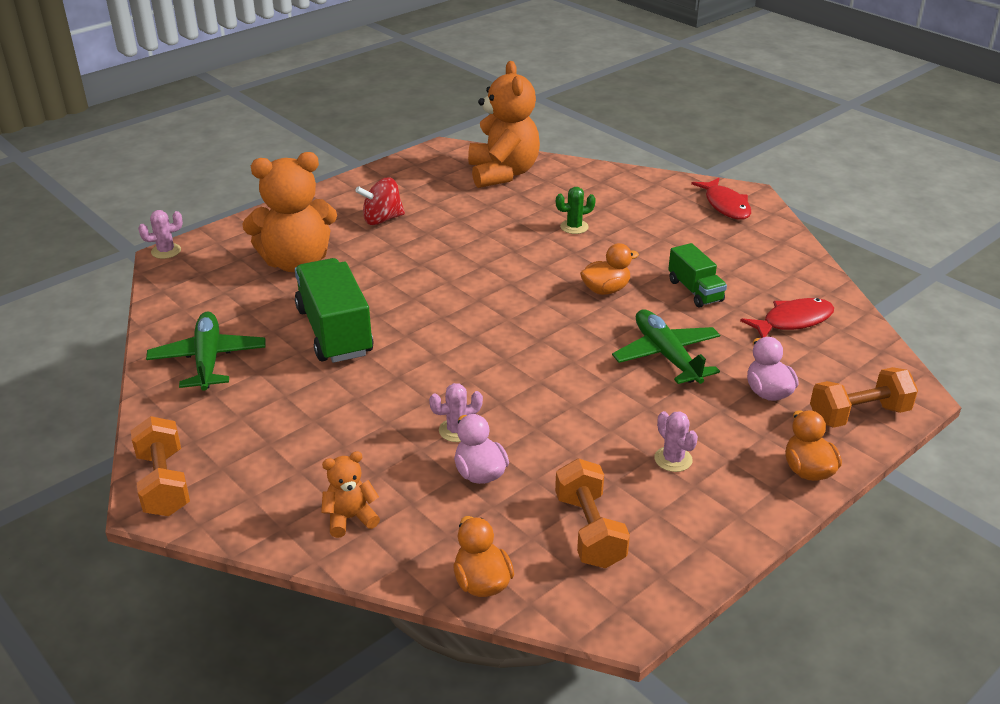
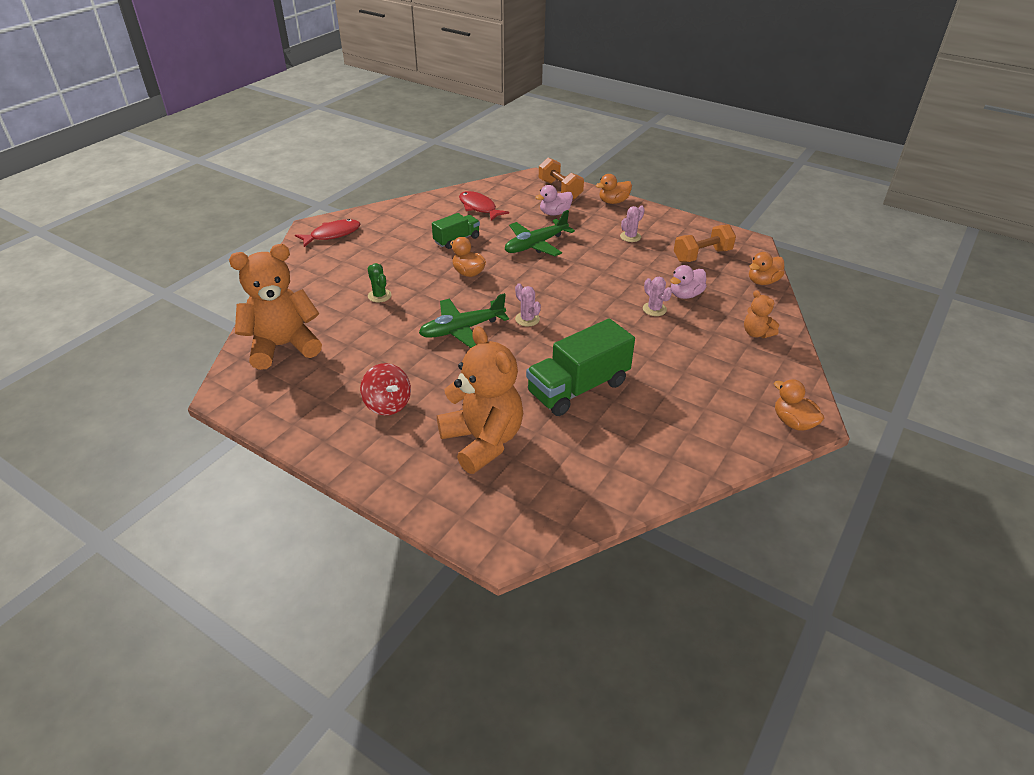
camera: 105 degrees left, 5 degrees up
(164, 484) = (793, 422): orange dumbbell -> orange duck
(166, 251) = (493, 554): pink cactus -> pink cactus (527, 319)
(208, 360) = (652, 450): green plane -> green plane (462, 329)

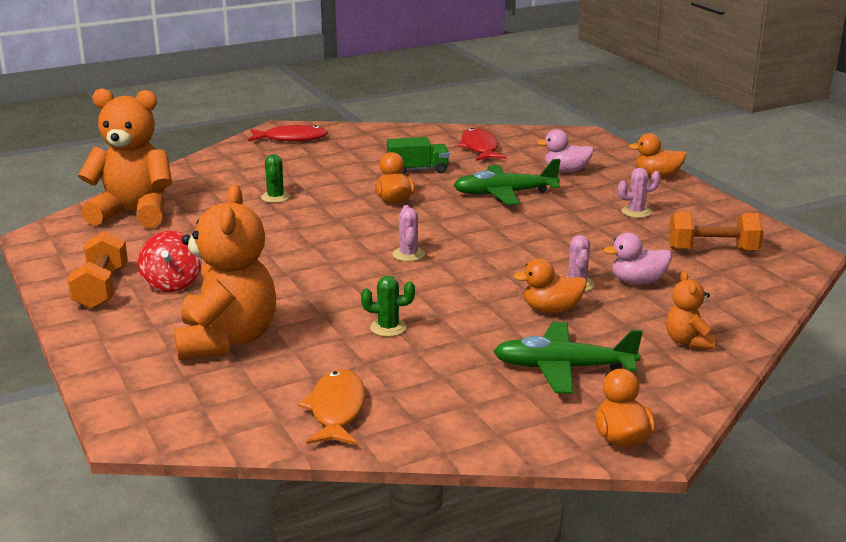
camera: 30 degrees right, 15 degrees down
(462, 329) = (325, 245): green plane -> green plane (563, 368)
(560, 189) = (601, 151): orange dumbbell -> orange dumbbell (101, 289)
(578, 388) = (388, 328): green truck -> green cactus
(616, 471) = (336, 410): none -> orange fish
(762, 281) = (768, 295): orange duck -> orange duck (551, 309)

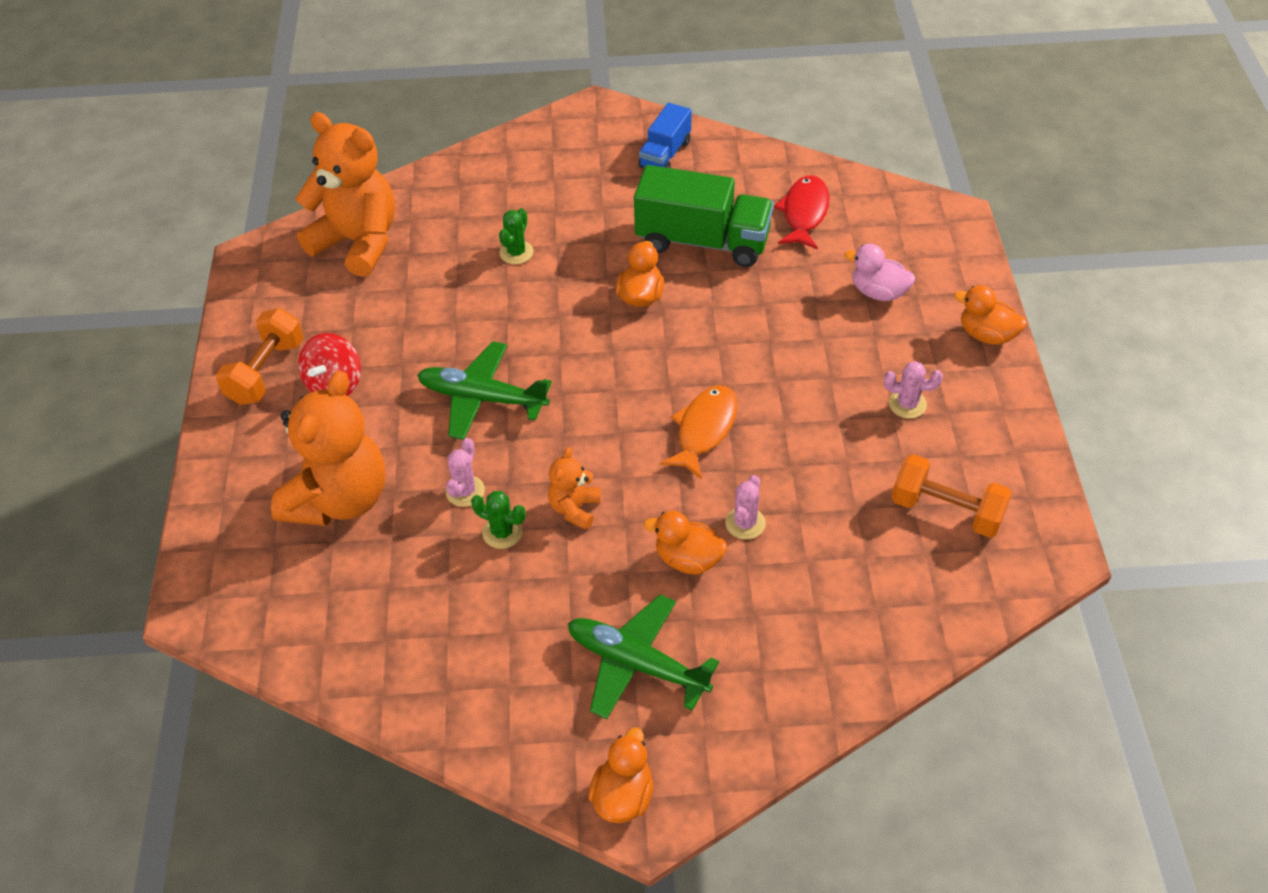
camera: 25 degrees right, 25 degrees up
(291, 139) = (596, 133): red fish -> none
(336, 410) = (381, 647): orange fish -> orange fish (704, 429)
(353, 140) = (665, 154): none -> blue truck
(408, 254) = (596, 408): pink cactus -> pink cactus (465, 491)
(417, 170) = (702, 241): green truck -> green truck, size x1.76
(504, 194) = (774, 320): green plane -> green plane (482, 398)
(637, 281) = (817, 541): pink duck -> none
(688, 341) = (799, 667): orange teddy bear -> orange teddy bear (574, 508)

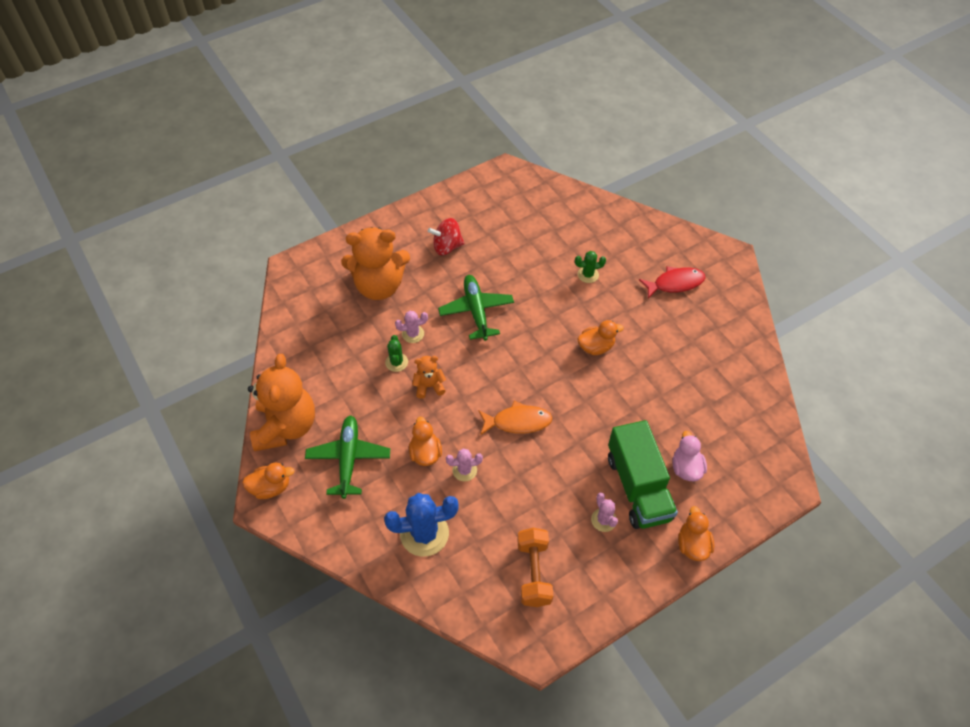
camera: 60 degrees right, 5 degrees up
(266, 372) = (437, 216): orange dumbbell -> none
(358, 242) = (546, 205): orange teddy bear -> orange teddy bear (286, 426)
(665, 154) = (719, 306): blue truck -> none
(702, 241) = (661, 357): green truck -> green truck (638, 487)
(804, 213) = (725, 400): red fish -> red fish (675, 283)
(821, 613) = (424, 533): none -> blue cactus

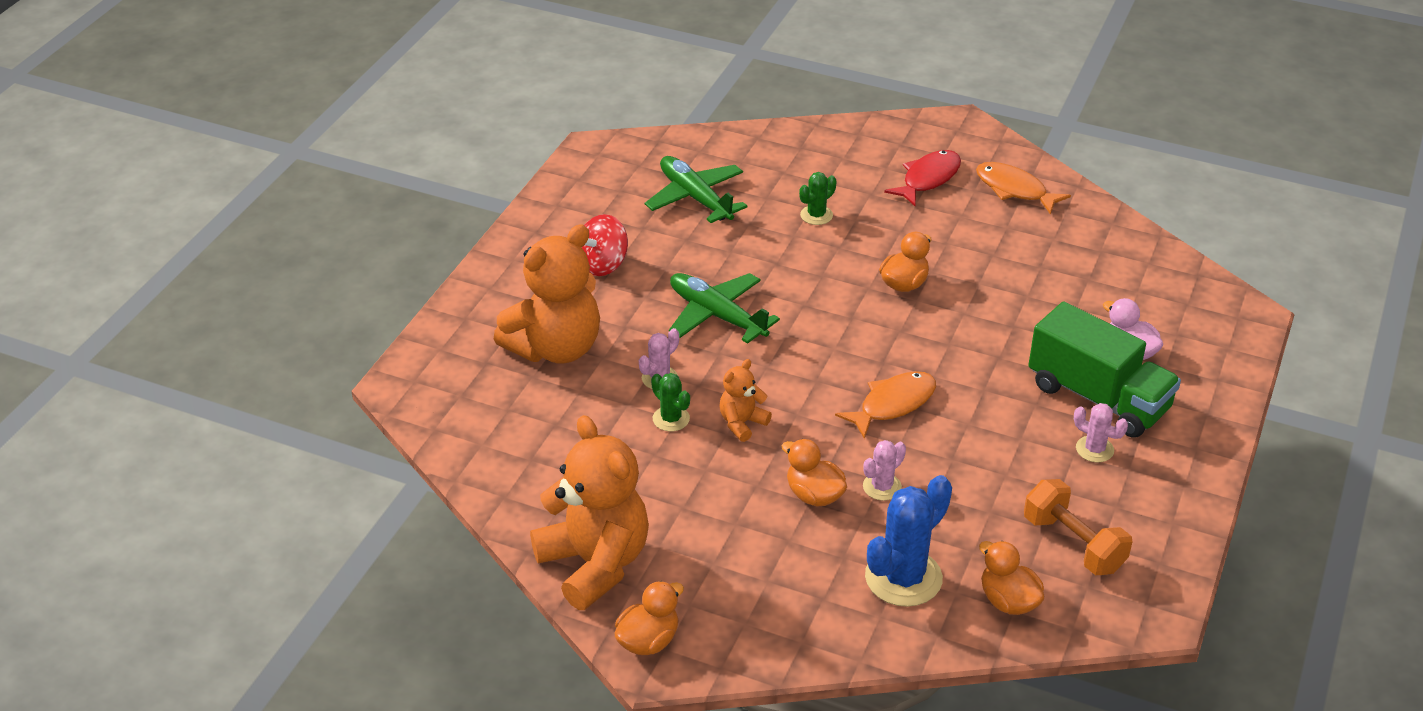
camera: 35 degrees left, 15 degrees down
(348, 459) = (721, 553): green plane -> green plane (695, 198)
(692, 544) = (1211, 421): orange duck -> orange duck (1008, 601)
(721, 318) = (1014, 189): none -> orange fish

